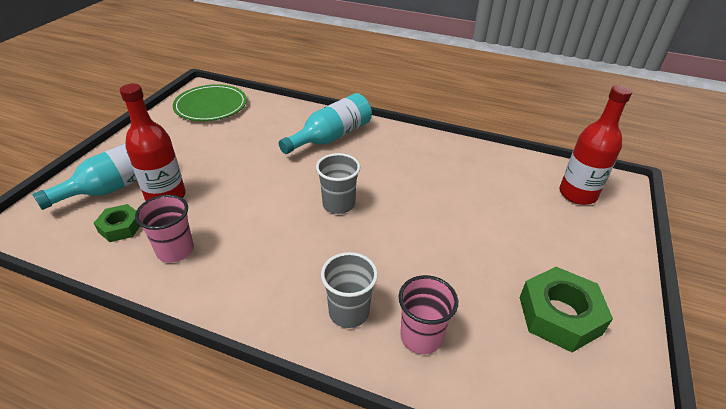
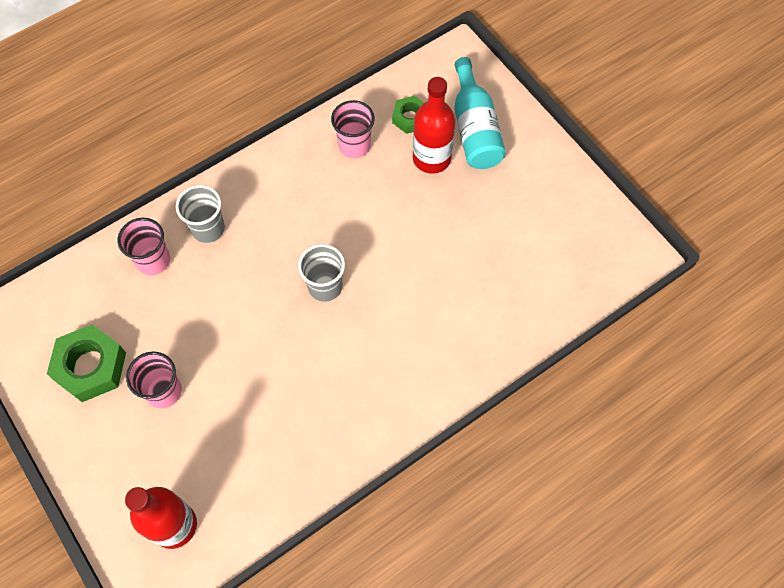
camera: 125 degrees right, 25 degrees up
(211, 106) = (590, 250): green plate -> none
(331, 137) = (441, 343): turquoise bottle -> none
(515, 251) = (164, 391): none -> pink cup

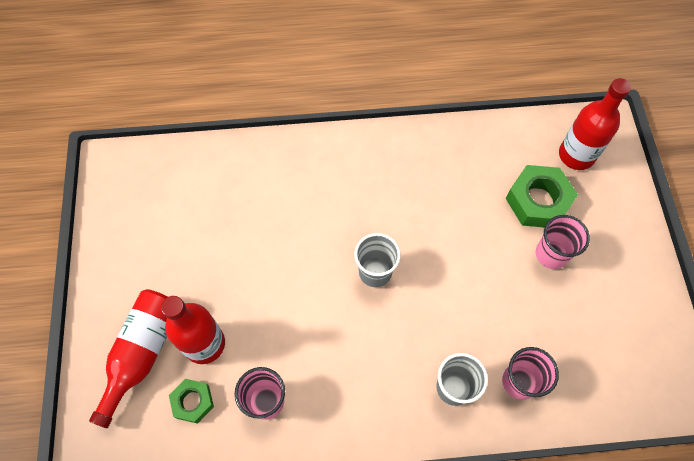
camera: 150 degrees left, 0 degrees up
(90, 366) = (609, 308): green nut -> green nut (538, 201)
(474, 128) = (143, 353): turquoise bottle -> red bottle

